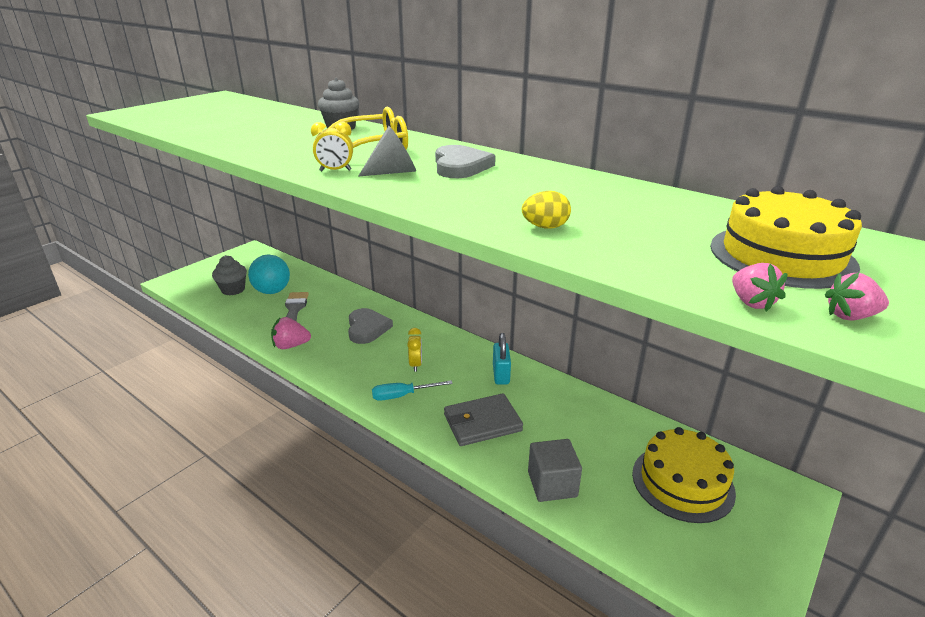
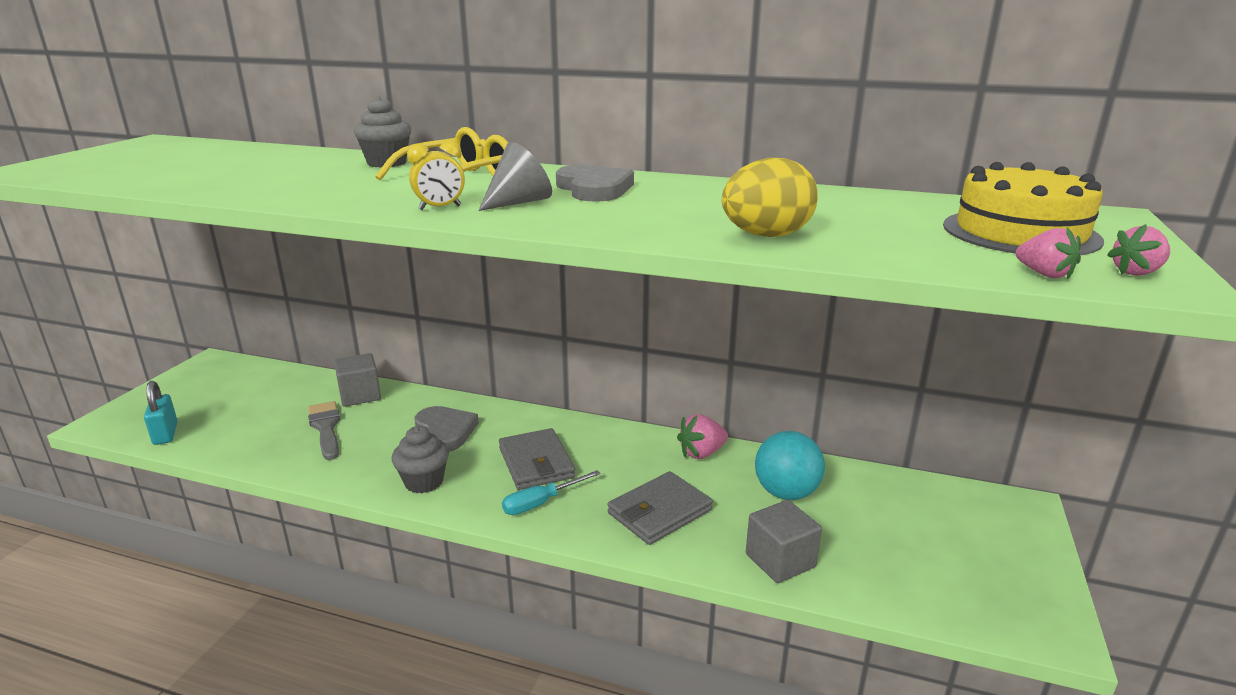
camera: 20 degrees left, 5 degrees down
(233, 290) = (214, 418): grey cupcake -> grey cupcake (424, 482)
(272, 291) = (277, 409): turquoise ball -> turquoise ball (786, 493)
(291, 346) = (348, 474): pink strawberry -> pink strawberry (701, 453)
(327, 290) = (360, 395): none -> grey cube
(415, 365) = (536, 463): yellow clock -> grey wallet
(501, 374) = (648, 452): turquoise padlock -> turquoise padlock (165, 434)
(545, 227) = (766, 236): yellow egg -> yellow egg, size x1.73
(682, 482) = (912, 522): yellow cake -> none

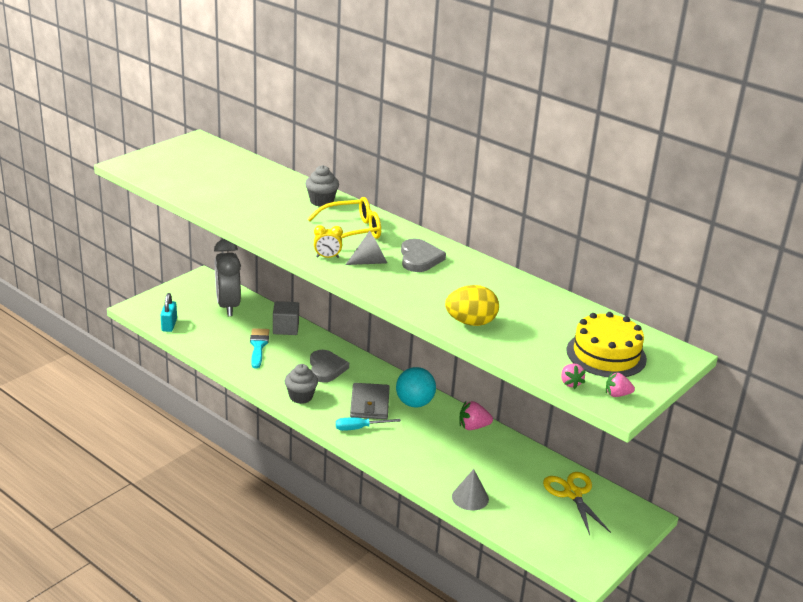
camera: 20 degrees right, 5 degrees up
(260, 388) = (228, 306): none -> grey clock
(326, 428) = (258, 346): grey brush -> turquoise brush
(659, 512) = (422, 453): grey wallet -> none
(780, 560) = (470, 497): grey cube -> grey cone
(786, 493) = (505, 465): turquoise ball -> turquoise ball (414, 403)
(907, 505) = (572, 493): none -> yellow scissors

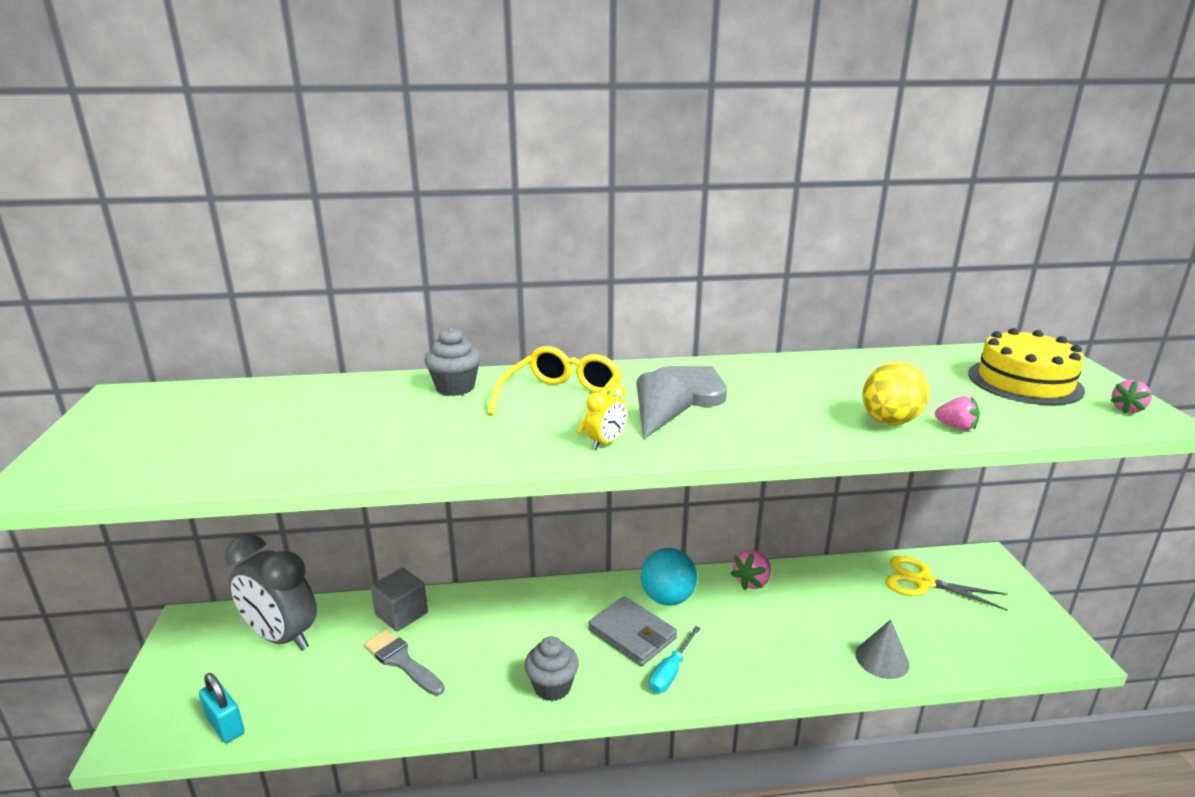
camera: 45 degrees left, 5 degrees down
(258, 346) = (401, 661): turquoise brush -> grey brush
(326, 368) = (523, 628): grey heart -> none
(570, 383) = (1087, 423): pink strawberry -> pink strawberry (956, 427)

